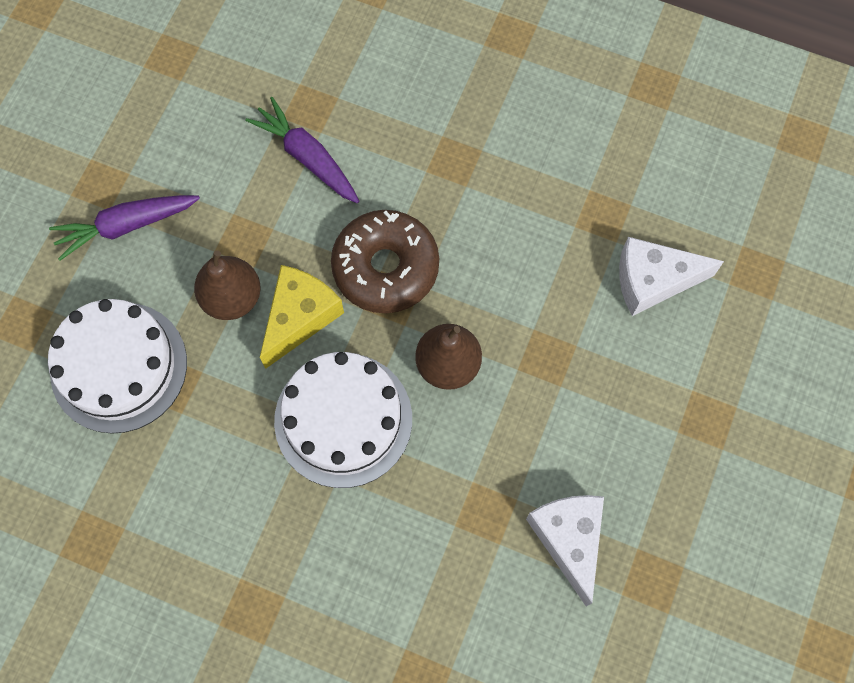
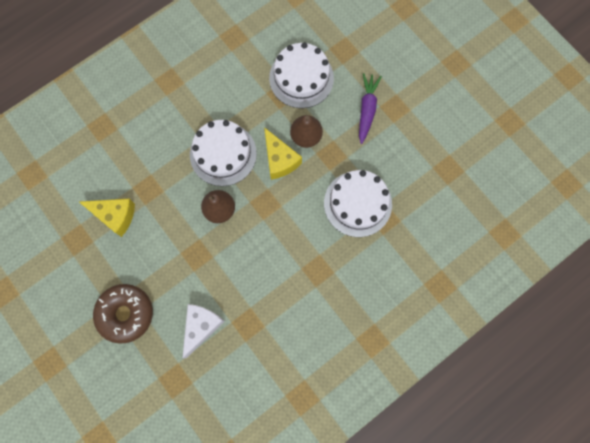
camera: 120 degrees right, 5 degrees up
(307, 157) = (357, 203): purple carrot -> white cake
(385, 268) = (281, 208): brown donut -> brown donut (125, 314)
(569, 539) = (115, 216): white cheese -> yellow cheese

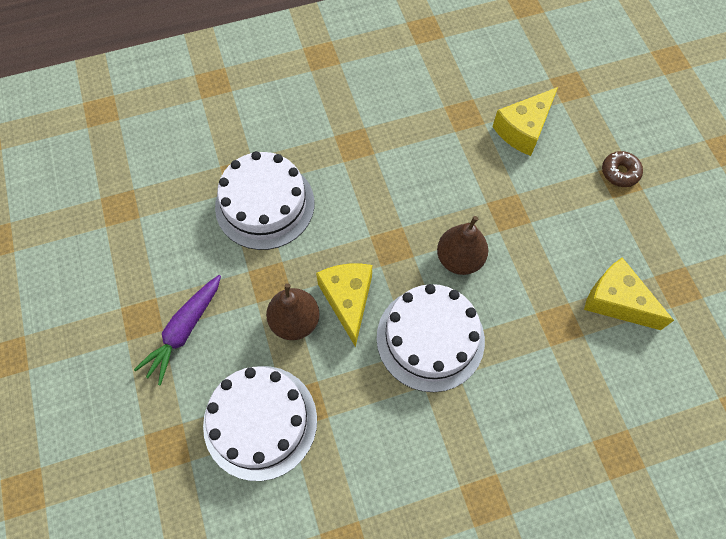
camera: 160 degrees left, 10 degrees down
(125, 314) = (620, 172): brown donut -> brown donut, size x0.50
(201, 326) = (523, 129): white cheese -> yellow cheese

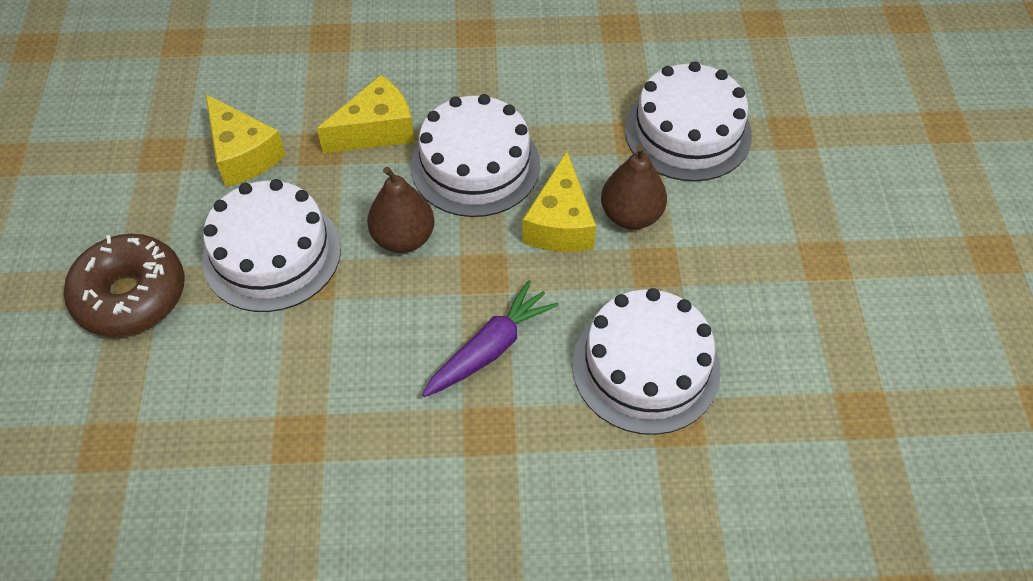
camera: 165 degrees left, 10 degrees down
(184, 331) = (770, 234): purple carrot -> purple carrot (490, 348)
(523, 129) = (223, 390): yellow cheese -> yellow cheese (376, 130)
(545, 224) = (272, 253): none -> white cake
(620, 172) = (131, 295): brown donut -> brown donut, size x2.00

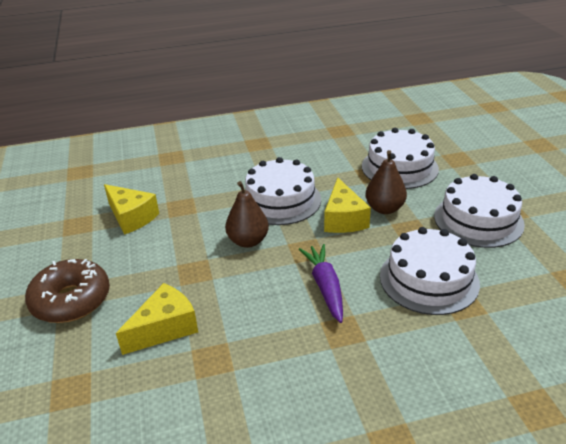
camera: 10 degrees left, 20 degrees down
(272, 253) = (164, 262): white cake -> white cake (478, 220)
(376, 130) = (213, 194): yellow cheese -> yellow cheese (165, 328)
(490, 348) = (325, 287): purple carrot -> purple carrot turned 45 degrees counterclockwise

